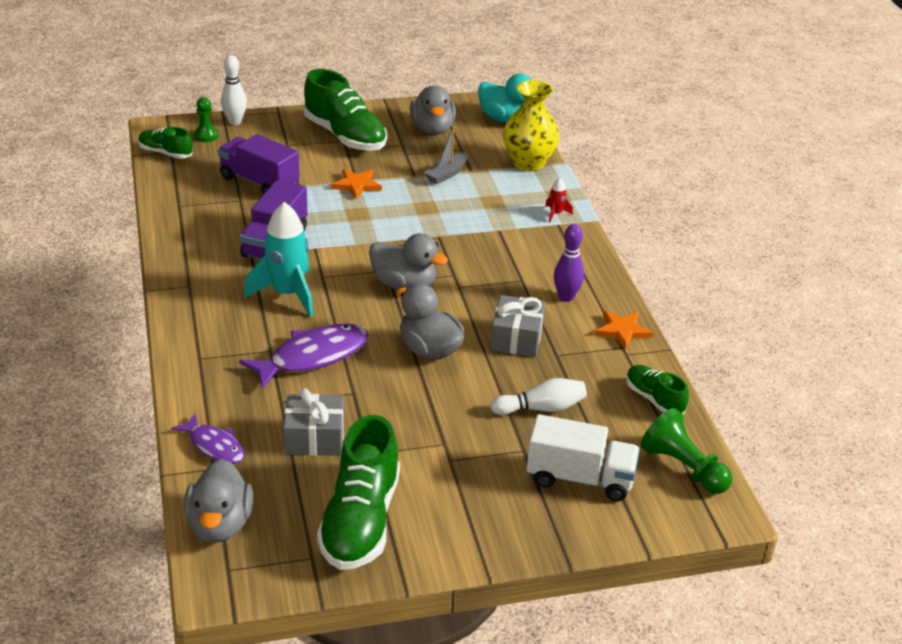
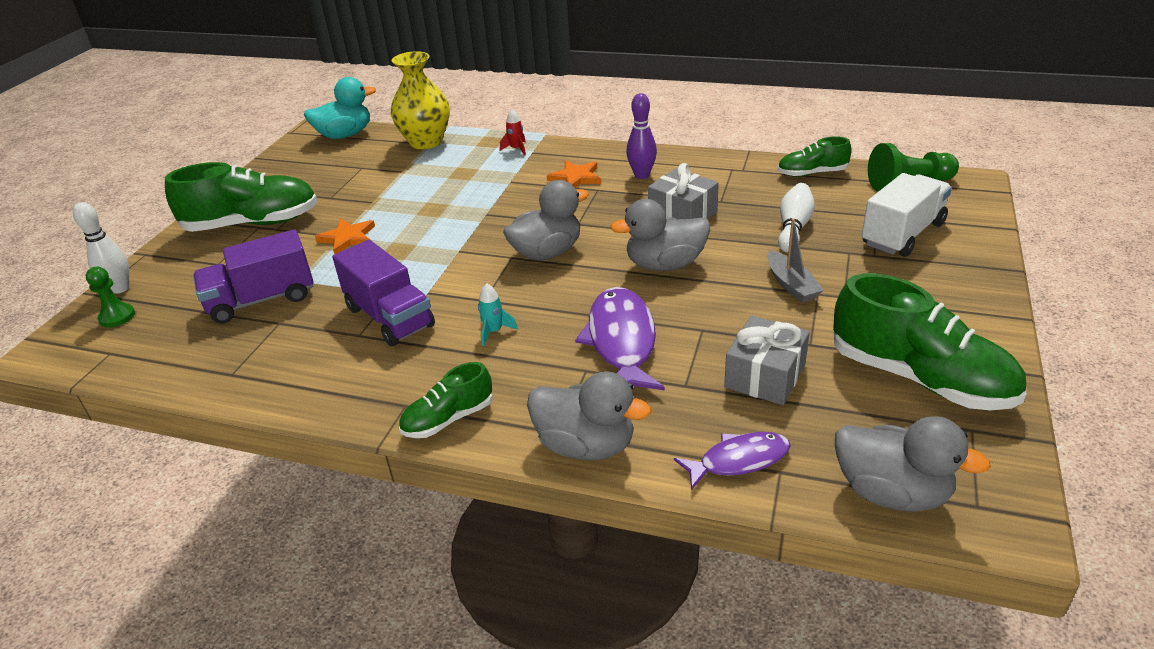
camera: 55 degrees left, 0 degrees up
(165, 153) = (107, 358): green shoe -> green shoe (448, 419)
(288, 294) = (494, 331): turquoise rocket -> turquoise rocket, size x0.43
(432, 129) = (310, 173): grey duck -> grey duck (586, 445)
(446, 174) = (392, 184): grey boat -> grey boat (791, 285)
(622, 331) = (710, 163): orange star -> orange star (575, 178)

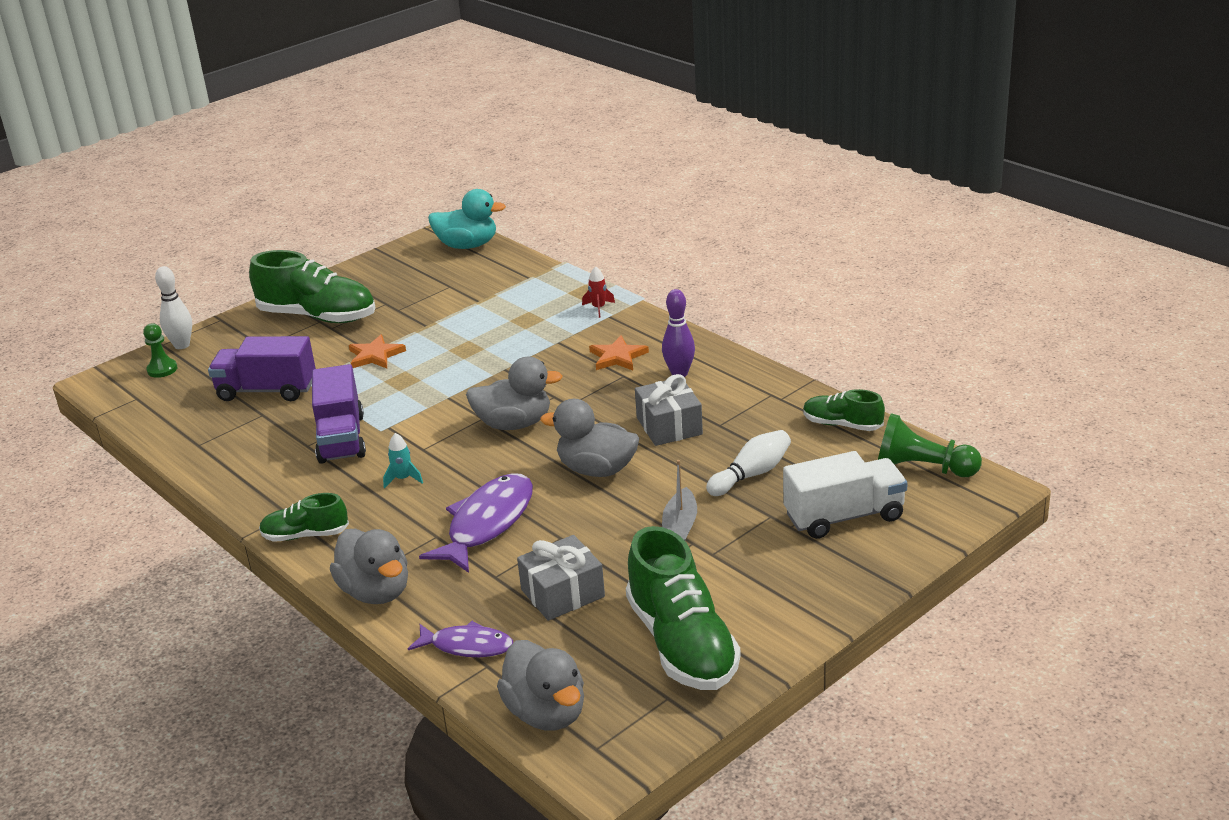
camera: 30 degrees right, 5 degrees down
(426, 142) = (528, 275): yellow vase -> none

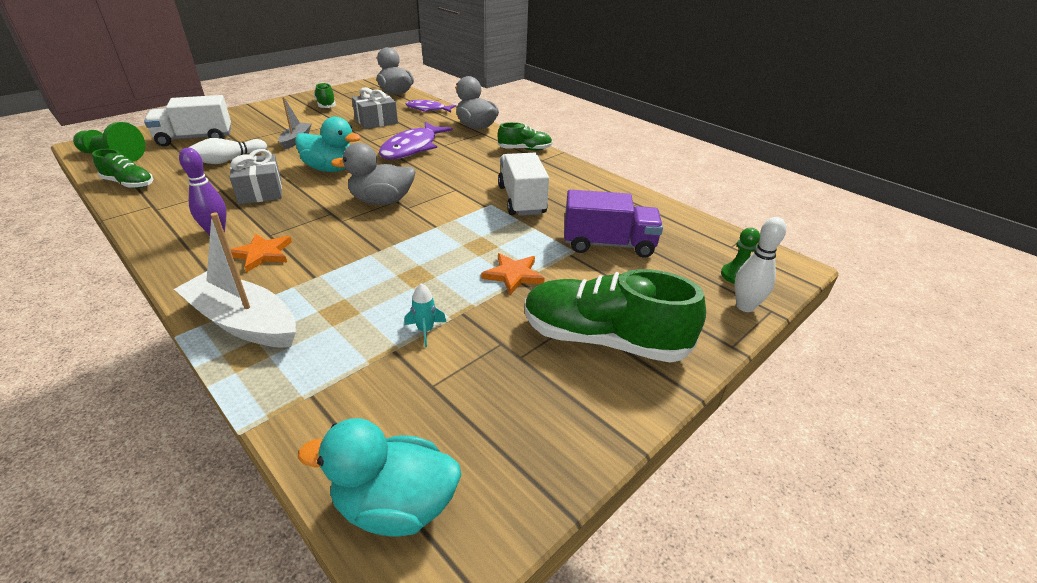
camera: 175 degrees right, 5 degrees up
(341, 438) = (521, 200): purple truck -> white truck
(403, 479) = (468, 172): turquoise rocket -> turquoise rocket (425, 330)
(597, 470) = (331, 169): grey duck -> turquoise duck
(598, 308) = (243, 322): red rocket -> white boat
(682, 644) = (326, 104): green shoe -> green shoe, size x0.54

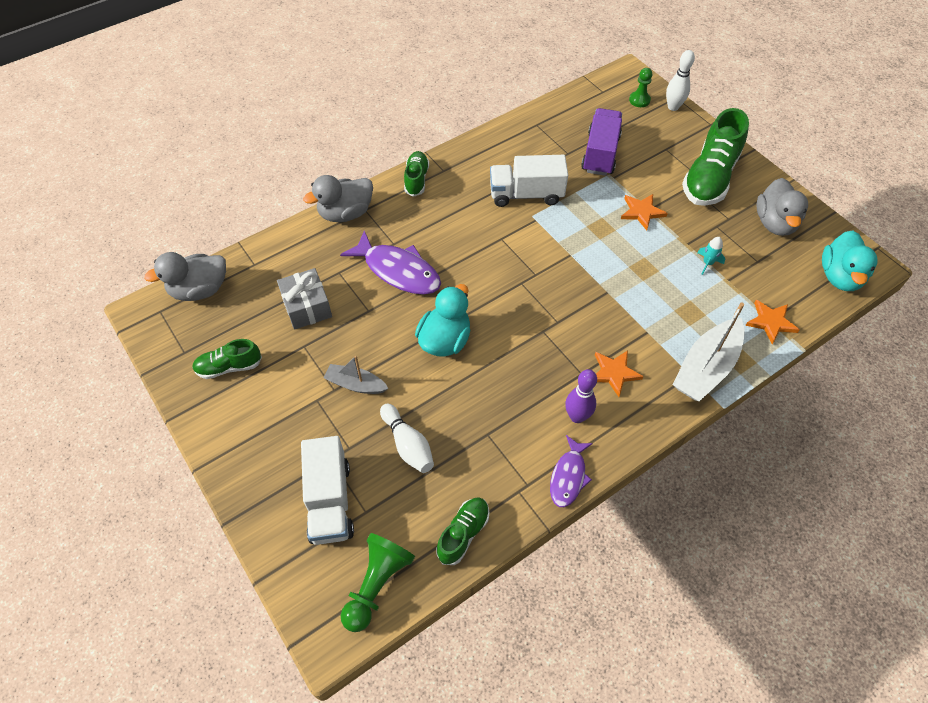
camera: 80 degrees left, 20 degrees up
(260, 191) = (494, 396): grey gift -> none
(305, 393) = (770, 322): none -> orange star
(382, 201) = (522, 293): grey duck -> grey duck (775, 223)
(428, 109) = (276, 255): purple fish -> purple fish (568, 476)

